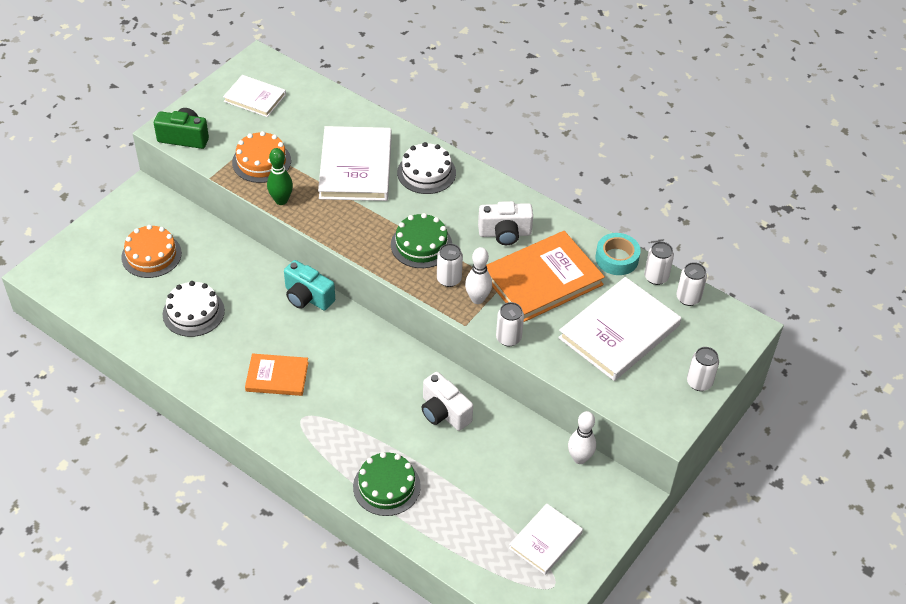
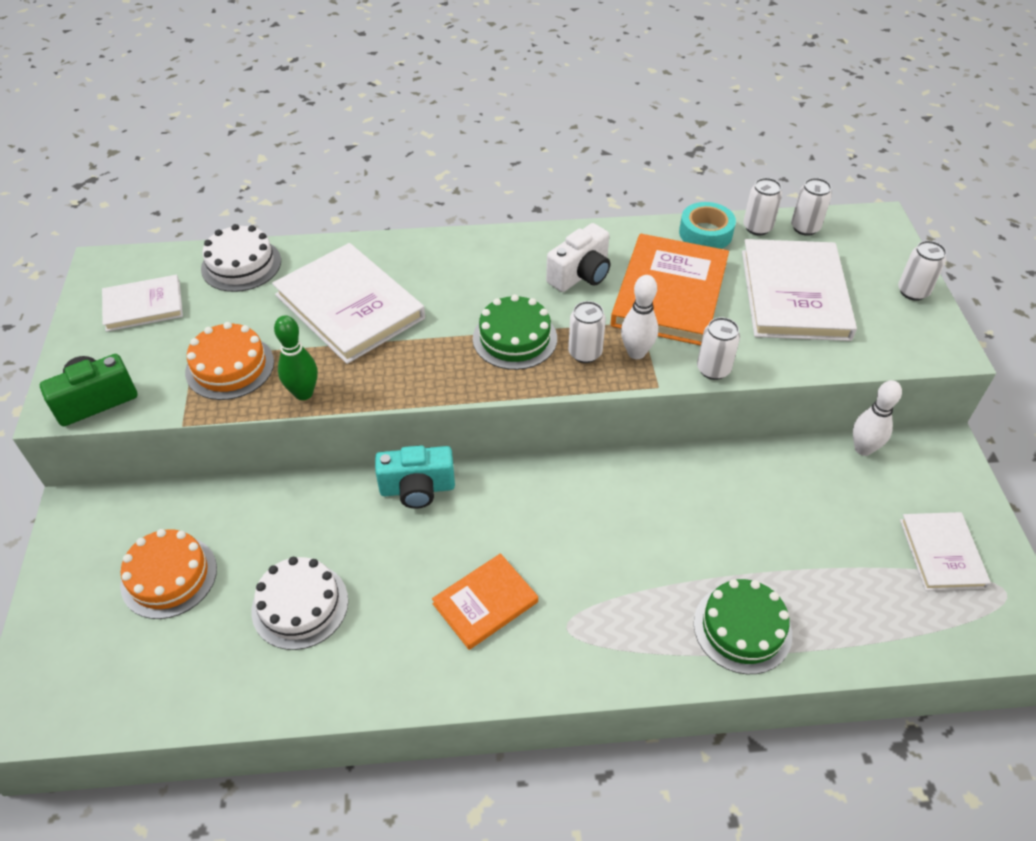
camera: 40 degrees left, 0 degrees up
(426, 172) = (432, 267): white cake -> white cake (241, 265)
(444, 412) = (697, 502): white camera -> none

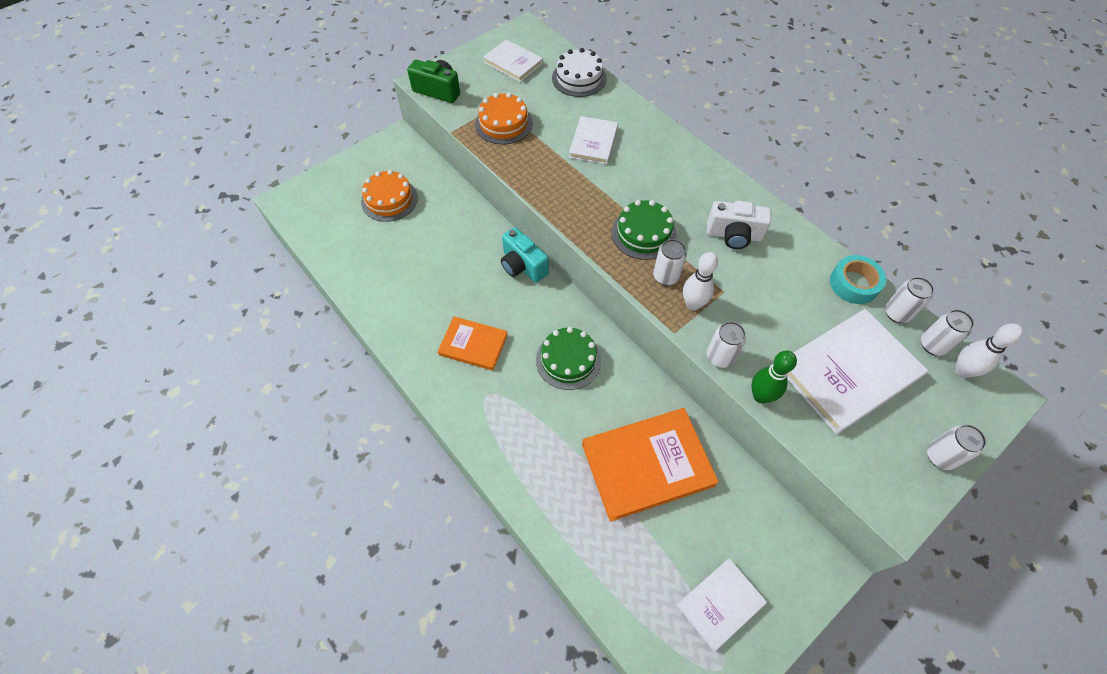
camera: 55 degrees right, 10 degrees up
(300, 605) = (411, 262): white cake -> none
(303, 393) = (513, 165): green bowling pin -> green bowling pin (760, 396)
(349, 307) = (593, 142): white book -> white book, size x0.58
(670, 294) = (768, 294): orange book -> orange book (647, 465)
(742, 628) = (556, 494): green cake -> green cake (568, 360)
(863, 449) = (773, 504): white bowling pin -> white bowling pin (962, 371)

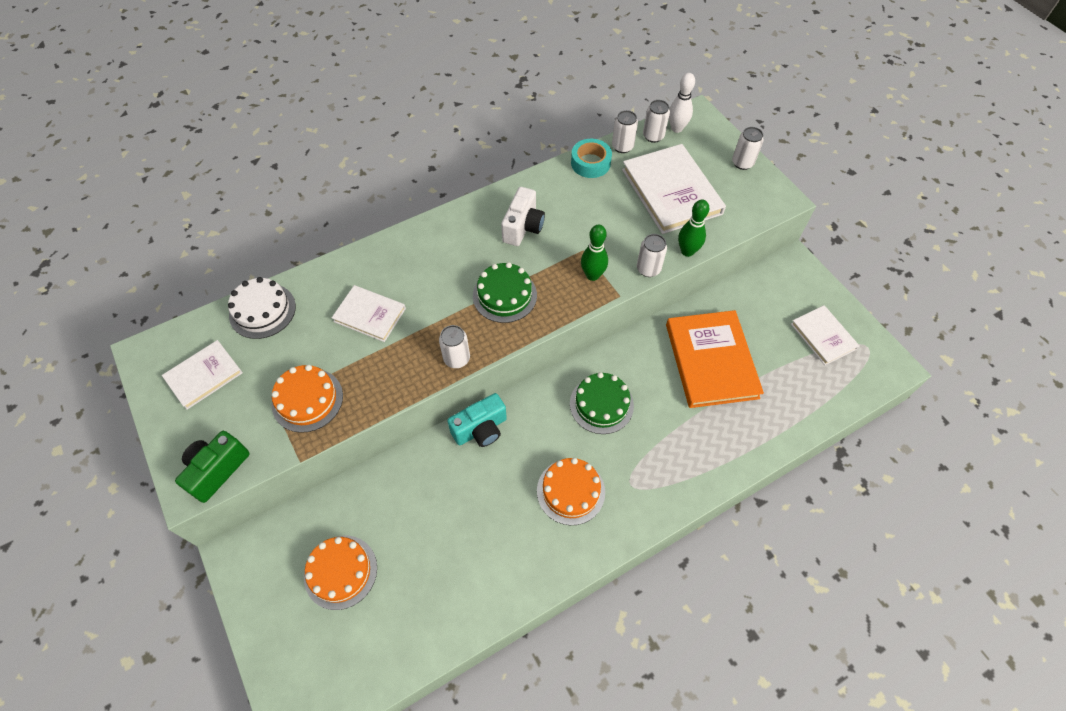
camera: 80 degrees left, 0 degrees up
(473, 345) = (570, 491): orange book -> orange cake
(666, 276) = (558, 288): white can -> white can (457, 358)
(693, 304) = (592, 275): white bowling pin -> green bowling pin

